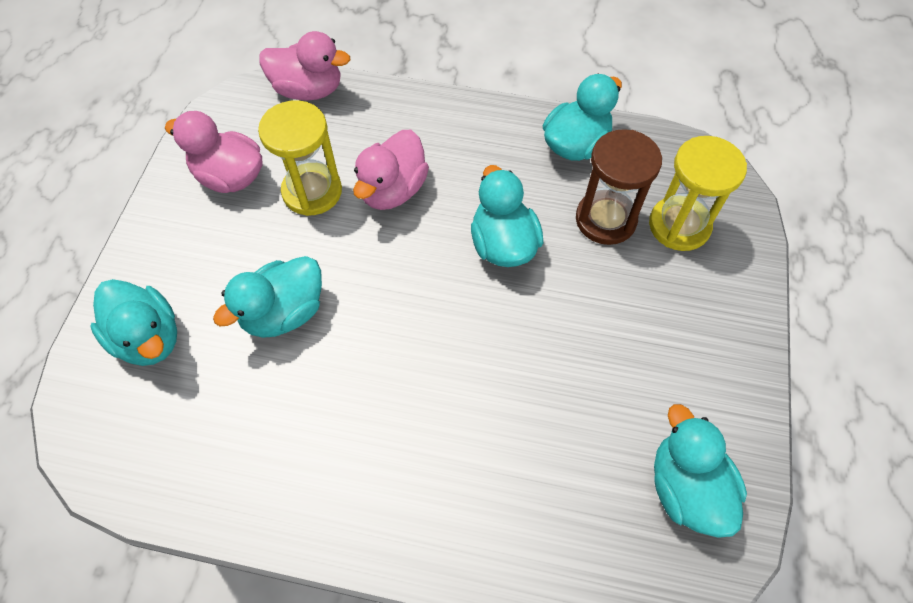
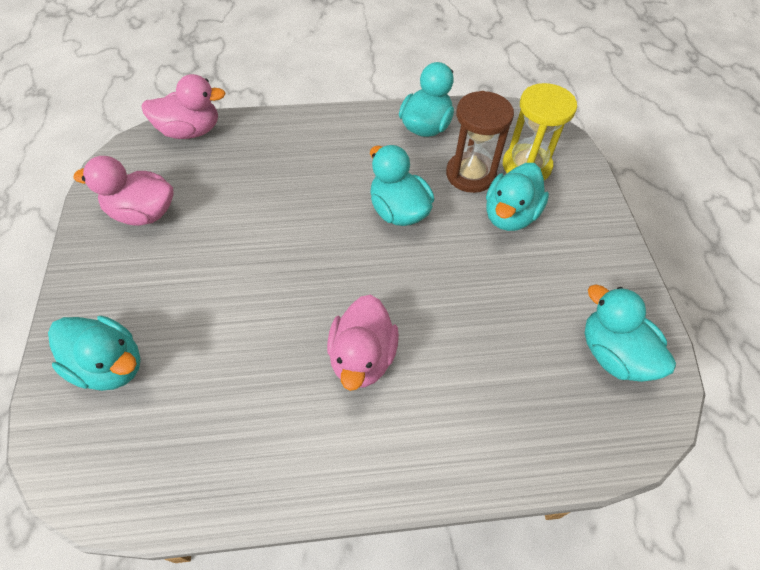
camera: 20 degrees left, 5 degrees down
(284, 313) = (231, 311): turquoise duck -> turquoise duck (510, 215)
(312, 191) = (222, 208): yellow hourglass -> none
(392, 190) = (291, 191): pink duck -> pink duck (362, 357)

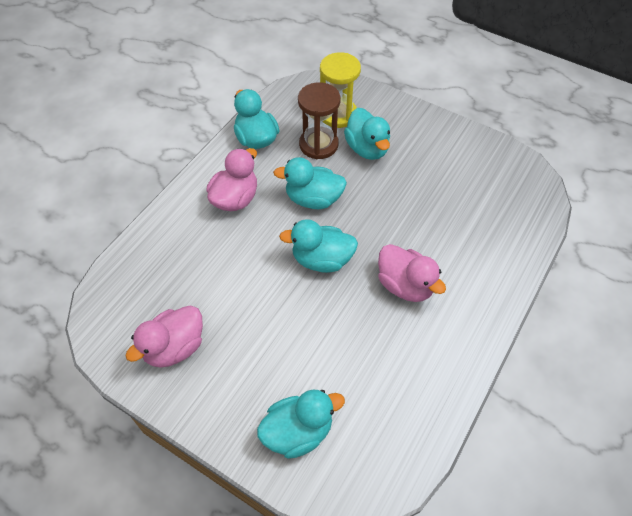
camera: 50 degrees left, 0 degrees up
(190, 131) = (117, 274): pink duck -> pink duck (235, 198)
(613, 354) = (493, 171): turquoise duck -> turquoise duck (322, 260)

